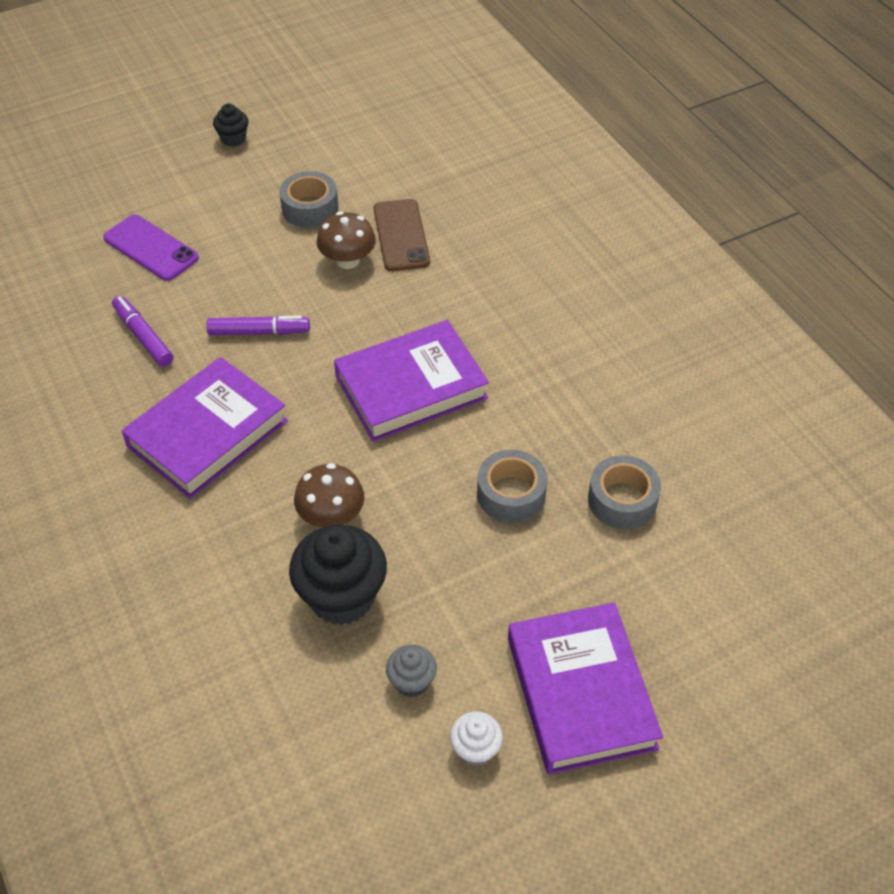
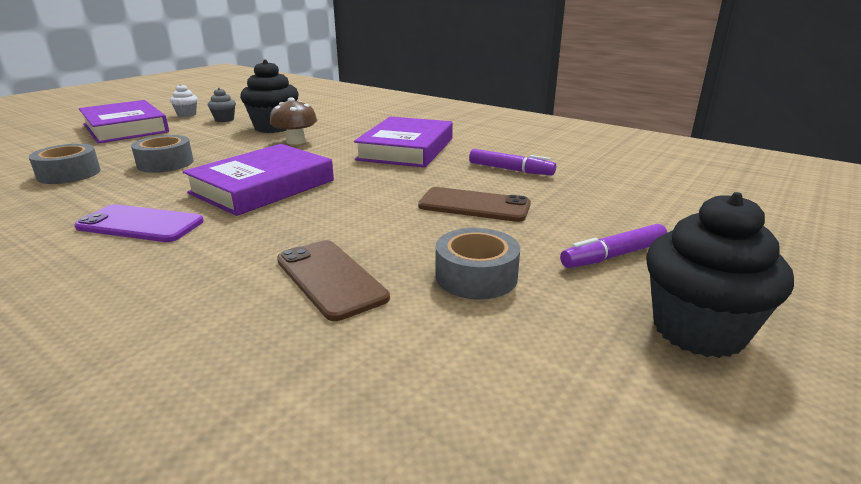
camera: 155 degrees right, 25 degrees down
(151, 248) = (592, 208): purple phone -> purple phone (140, 224)
(233, 139) = (698, 330): black cupcake -> black cupcake, size x1.98
(240, 285) = (474, 205): none -> brown phone
(259, 332) = (422, 187): purple marker -> purple marker (613, 256)
(347, 260) = (382, 243): brown mushroom -> none

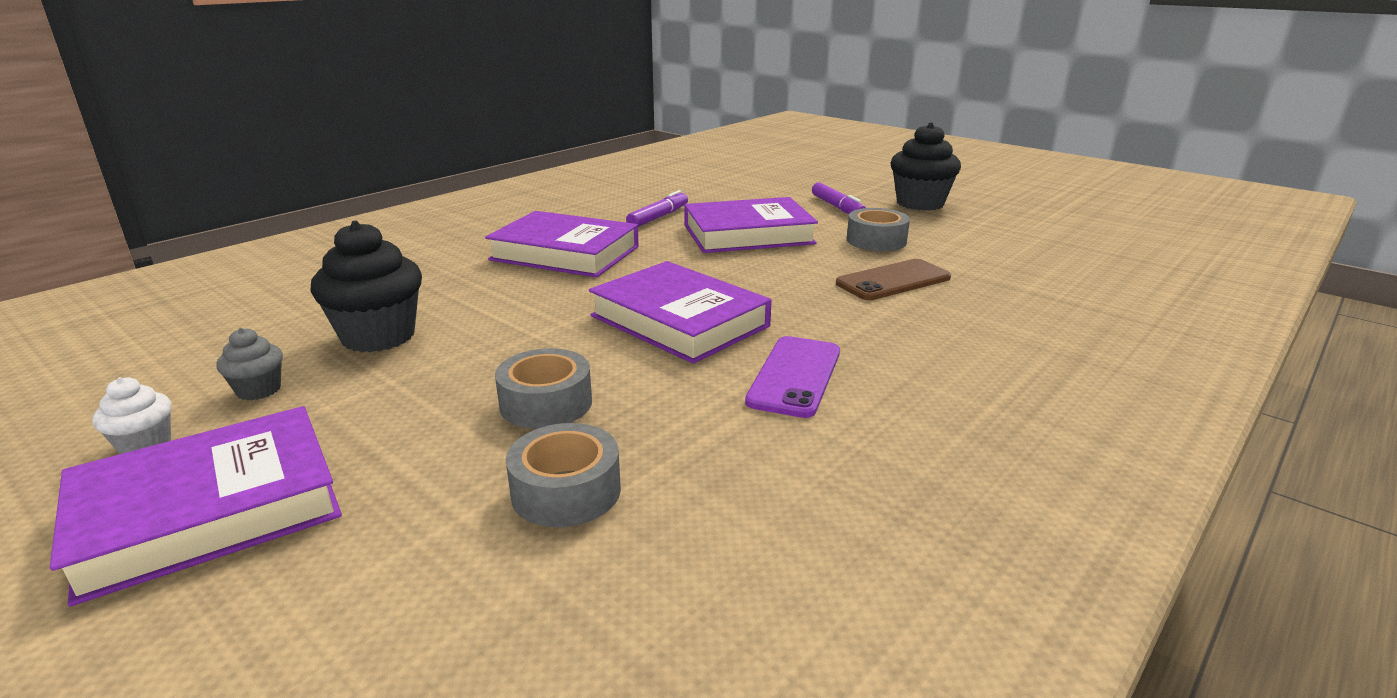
camera: 85 degrees left, 0 degrees up
(296, 141) = (483, 314): brown mushroom -> none
(474, 205) = (748, 234): brown phone -> purple book

